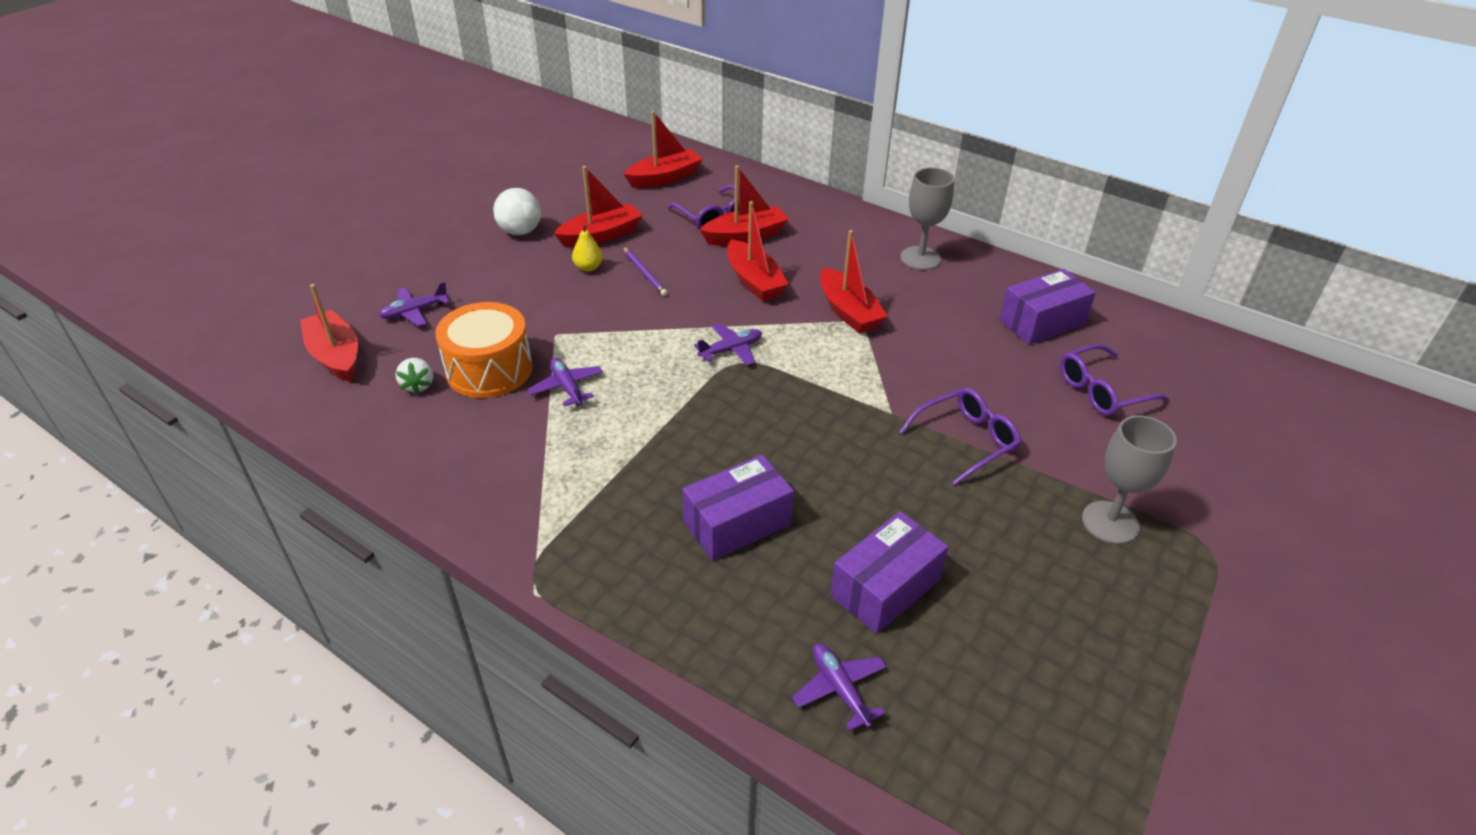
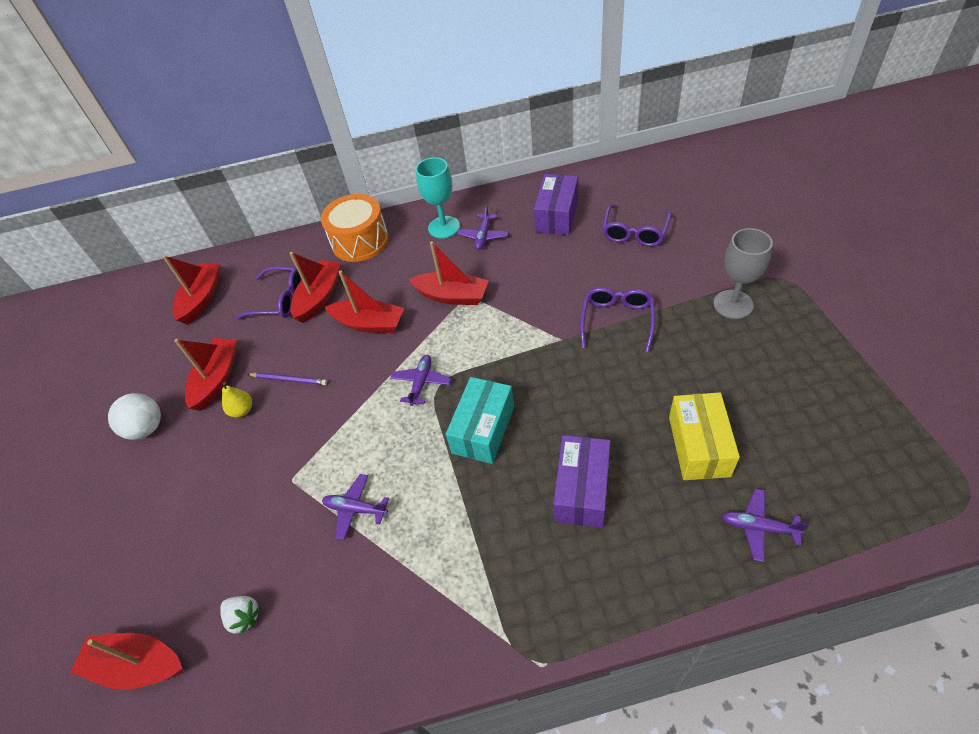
camera: 40 degrees left, 10 degrees up
(414, 312) = (153, 566): purple plane -> purple plane (483, 236)
(489, 370) = (281, 551): orange drum -> orange drum (360, 241)
(727, 418) = (483, 429): none -> turquoise box
(885, 588) = (698, 446): purple box -> yellow box
(920, 258) = (444, 227): grey goblet -> turquoise goblet

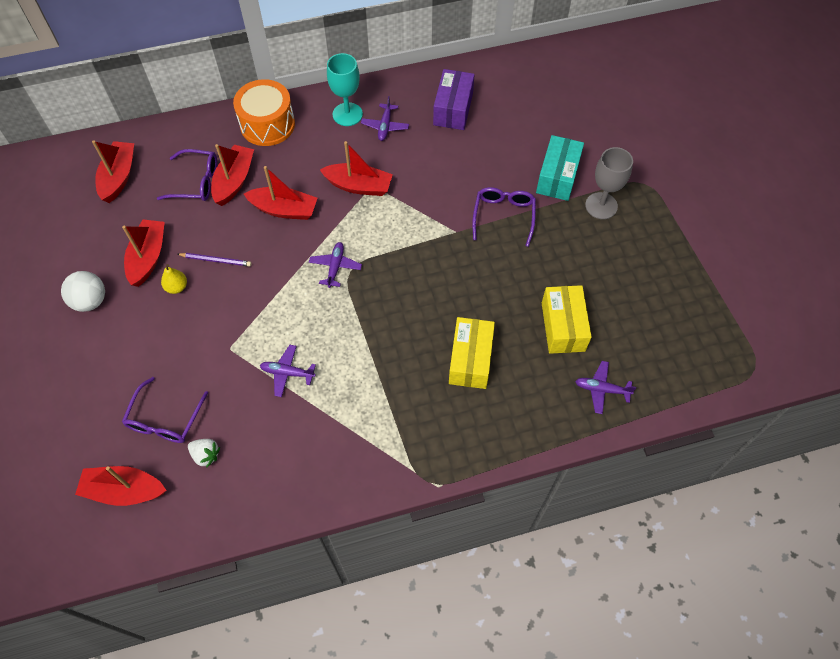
camera: 10 degrees left, 10 degrees up
(483, 429) = (390, 309): turquoise box -> turquoise box (557, 177)
(582, 490) = (470, 360): purple box -> yellow box
(634, 232) = (523, 131): purple glasses -> purple glasses (165, 419)

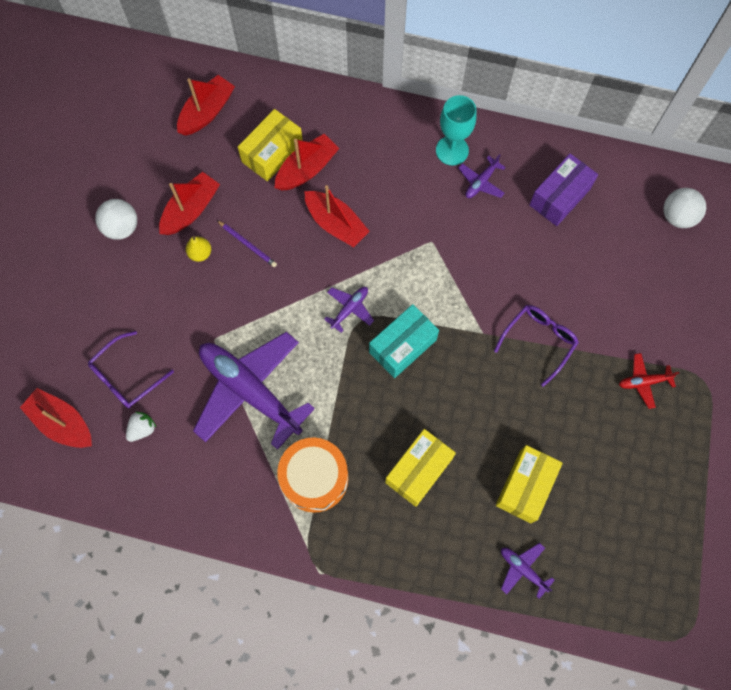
camera: 30 degrees right, 10 degrees up
(196, 182) = (272, 153): purple glasses -> yellow box
(206, 455) = (142, 429): white strawberry -> white strawberry turned 105 degrees counterclockwise
(267, 124) = (370, 123): orange drum -> orange drum (314, 478)
(287, 373) = (250, 391): purple plane -> purple plane, size x2.35
(359, 186) = (418, 235): red boat -> none
(549, 83) = (677, 216): none -> white ball
(557, 177) = (619, 327): turquoise box -> turquoise box (403, 346)
(601, 206) = (644, 382): grey goblet -> red plane

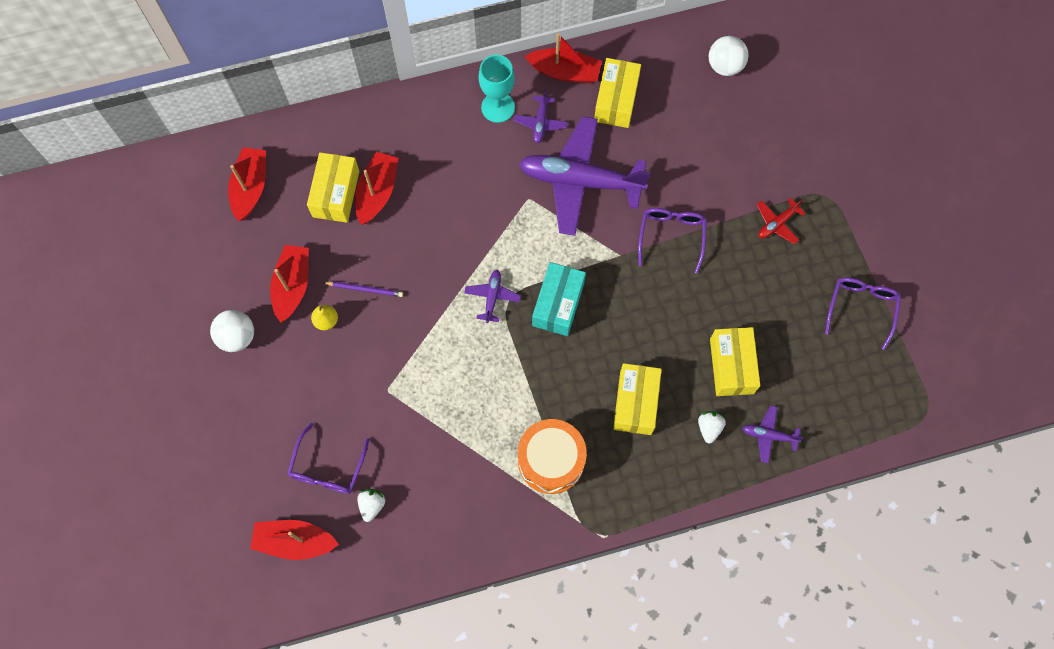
camera: 30 degrees left, 0 degrees up
(250, 391) = (448, 417): purple plane -> purple plane (580, 181)
(336, 224) = (434, 228): red boat -> red boat (565, 72)
(472, 530) = (709, 427): none -> white strawberry
(559, 197) = (616, 100): purple box -> yellow box
(679, 502) = (861, 308): none -> purple glasses

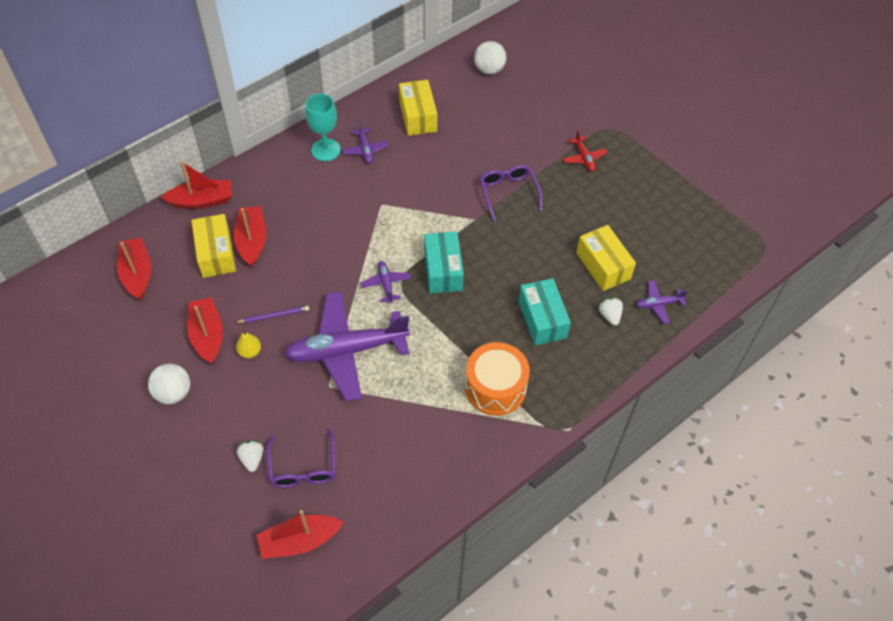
camera: 25 degrees left, 15 degrees down
(372, 505) = (357, 482): white strawberry -> white strawberry (252, 459)
(565, 72) = (368, 110): red boat -> red boat (202, 201)
(580, 181) = (417, 179): purple plane -> purple plane (346, 350)
(635, 403) = (542, 319): yellow box -> turquoise box
(777, 223) = (584, 158): red plane -> red plane turned 45 degrees counterclockwise
(861, 308) = (677, 193): purple glasses -> none

